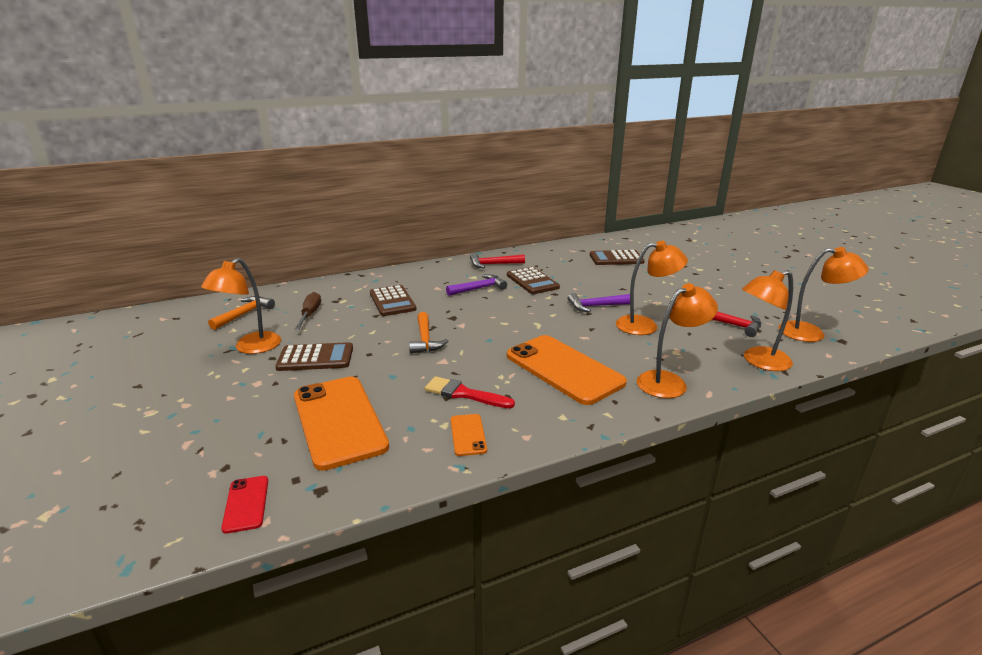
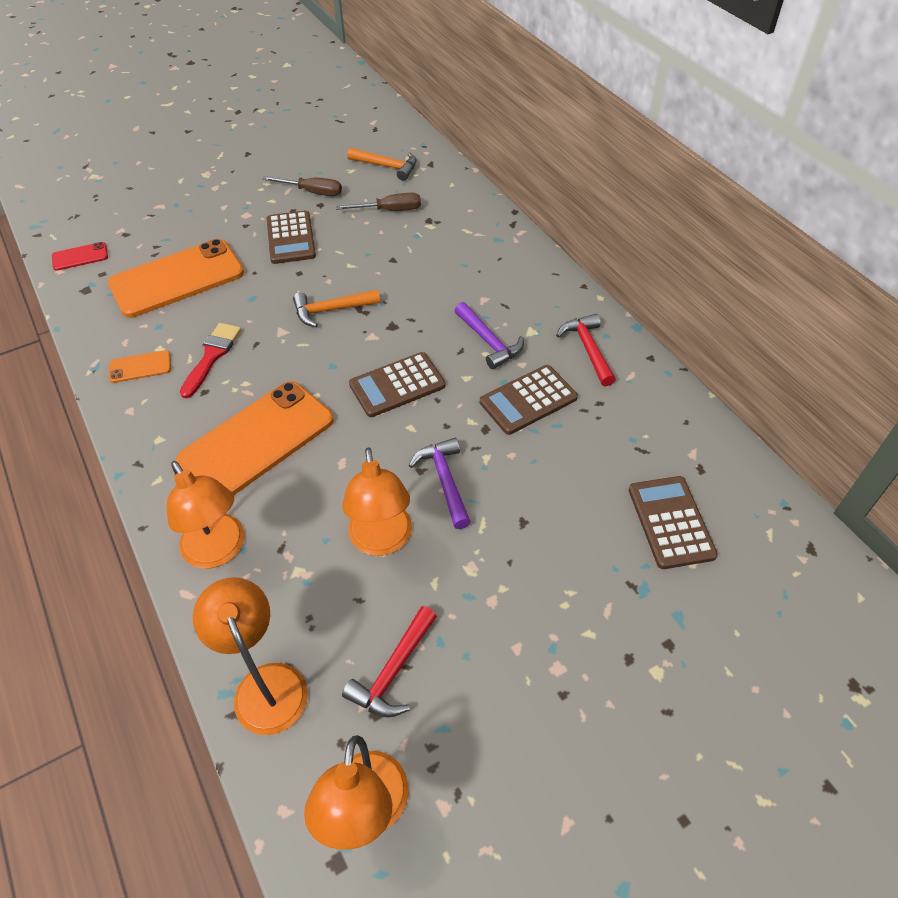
camera: 85 degrees right, 25 degrees up
(251, 348) = (312, 192): orange lamp -> brown screwdriver
(392, 301) = (433, 266): brown calculator -> brown calculator (397, 385)

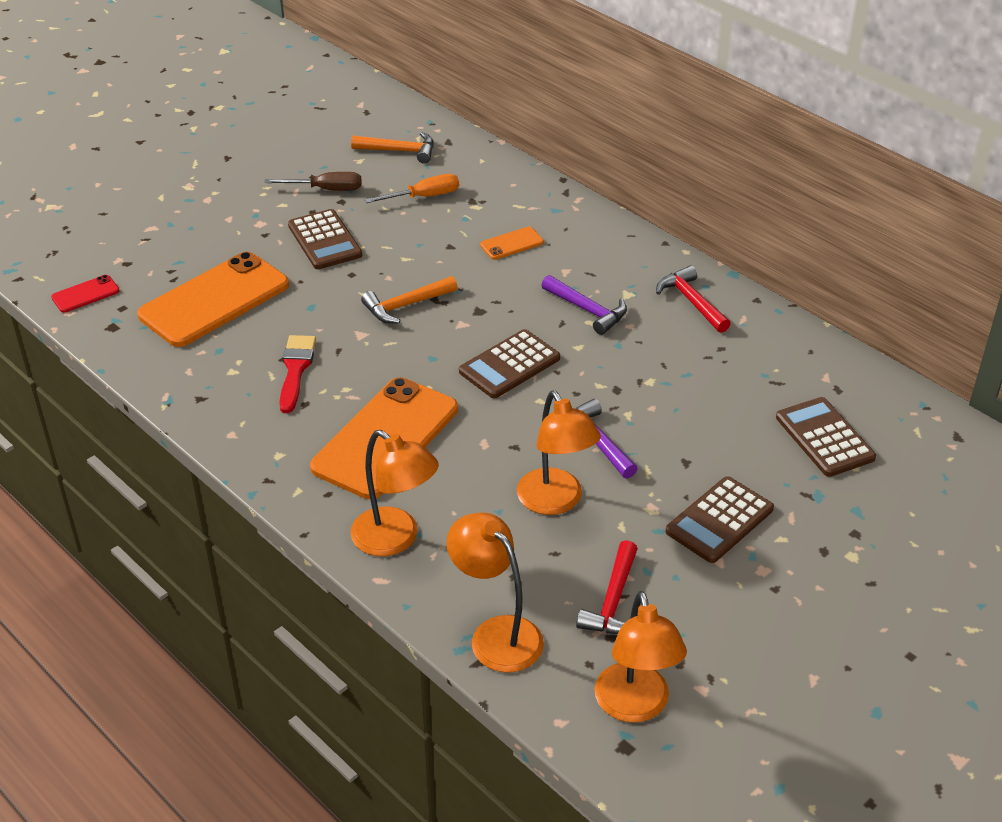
camera: 15 degrees left, 10 degrees down
(140, 367) = (220, 392): orange phone -> orange phone (512, 244)
(390, 210) = (424, 197): brown screwdriver -> orange screwdriver
(528, 400) = (649, 357): brown calculator -> brown calculator (719, 520)

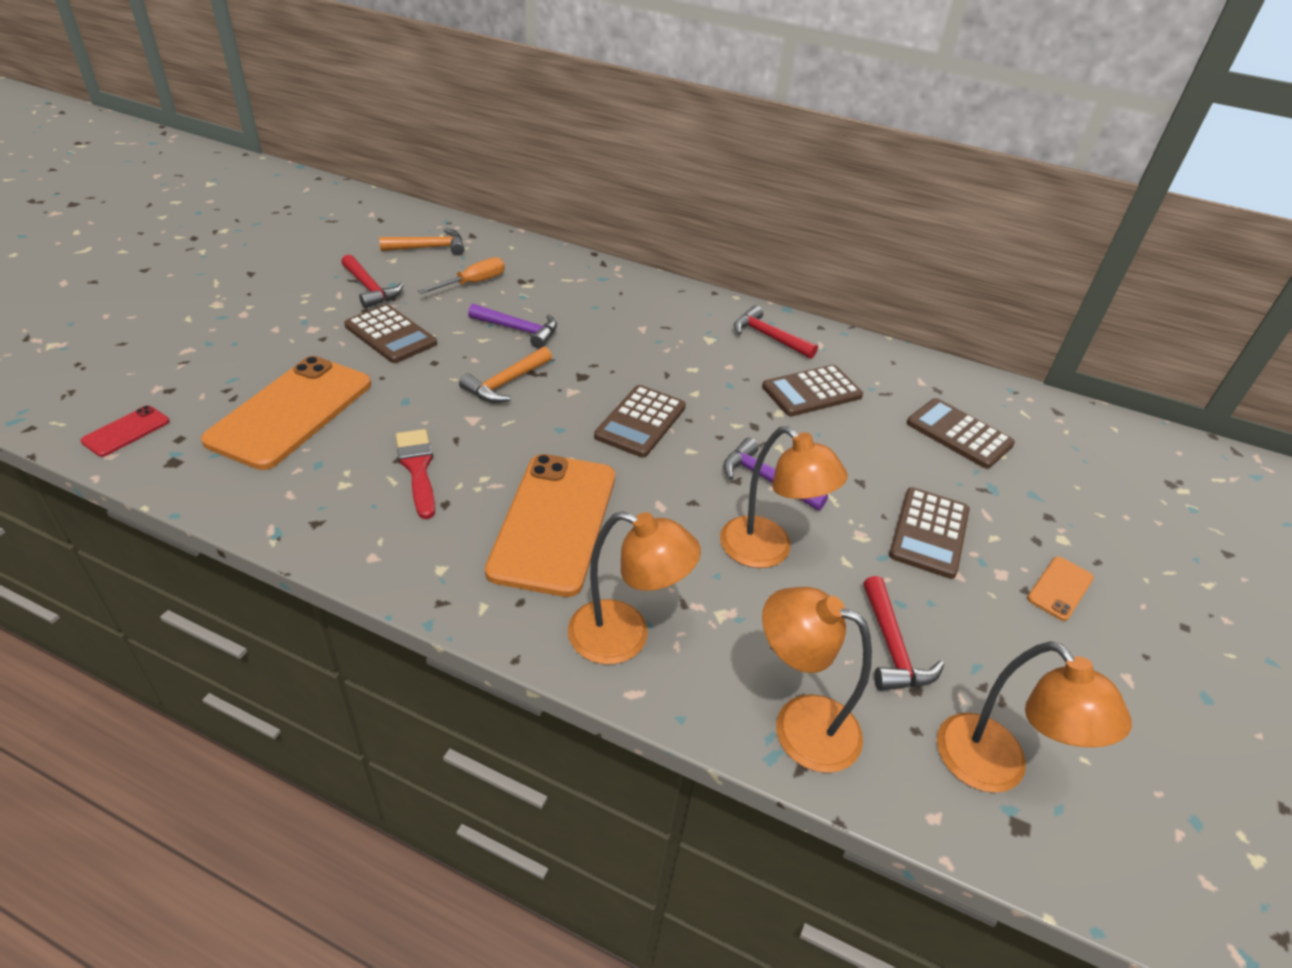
camera: 25 degrees left, 0 degrees up
(326, 189) = (370, 289): brown screwdriver -> red hammer
(512, 244) = (579, 312): orange phone -> orange phone (1060, 588)
(587, 310) = (683, 359): purple hammer -> purple hammer (519, 330)
(698, 366) = (811, 391): none -> brown calculator

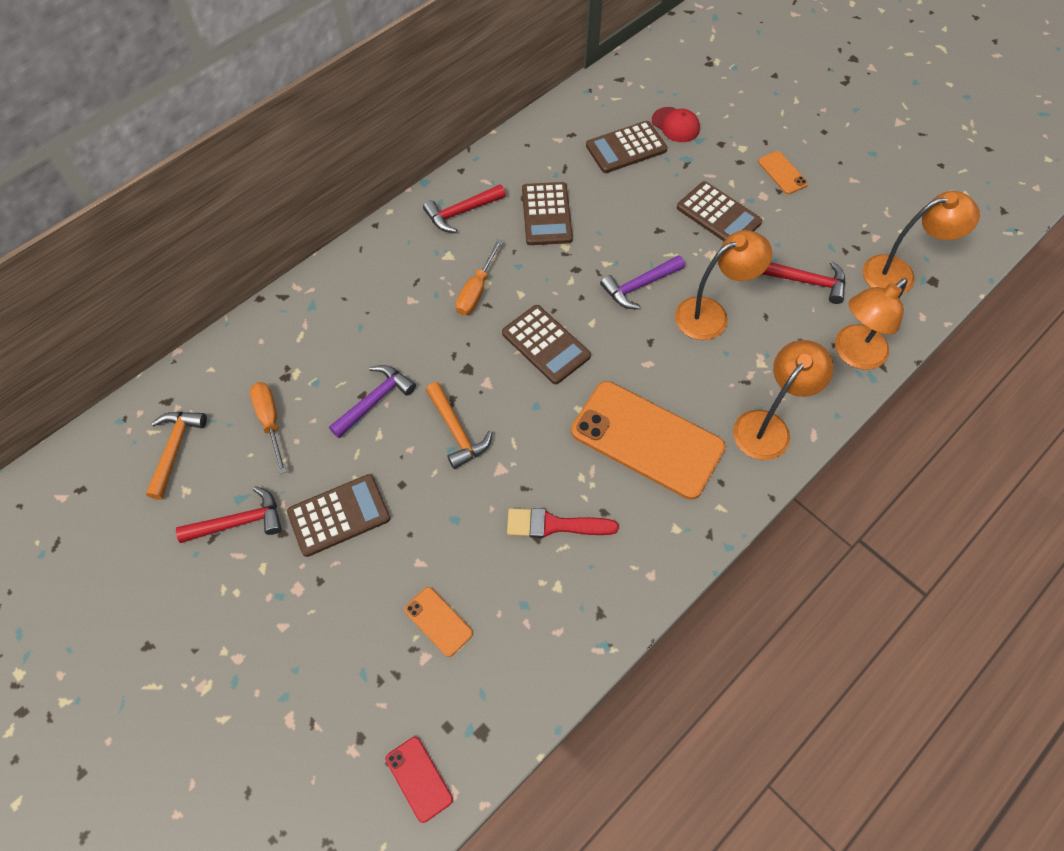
camera: 65 degrees left, 20 degrees up
(291, 412) = (438, 621): orange phone -> orange phone, size x0.44
(679, 364) = (476, 290): none -> orange screwdriver
(1036, 469) = (675, 125): none -> red cap

